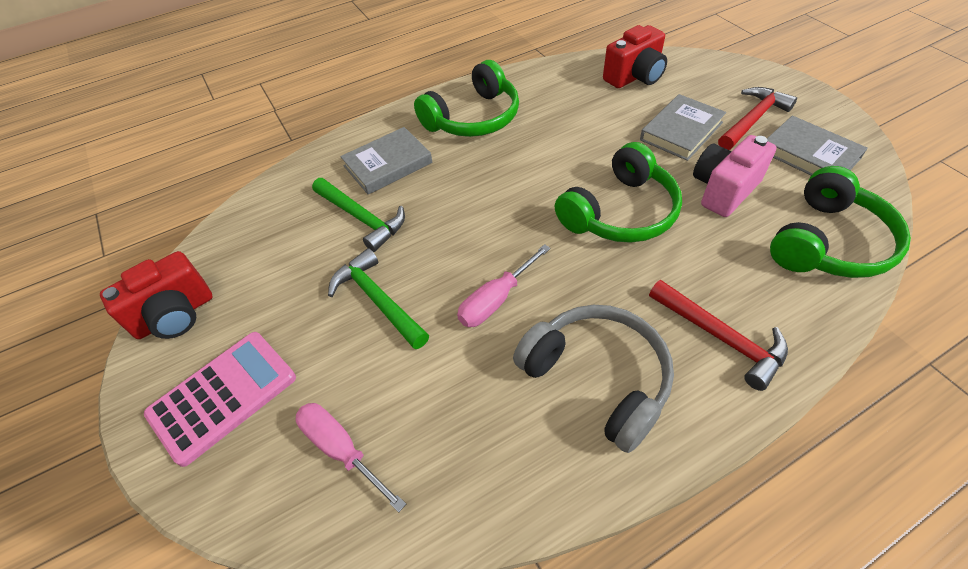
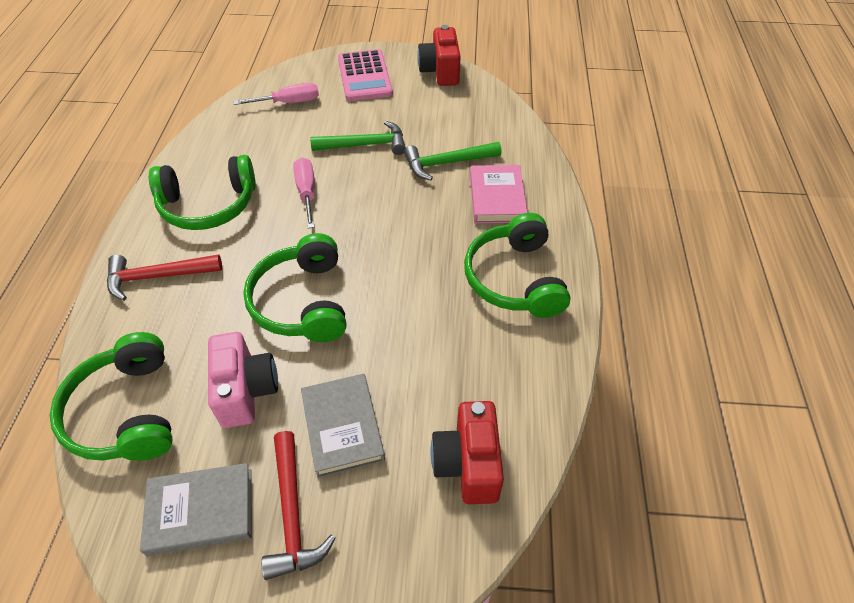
camera: 120 degrees right, 0 degrees up
(388, 164) = (497, 198): grey book -> pink book
(597, 378) = (208, 205): grey headphones -> green headphones

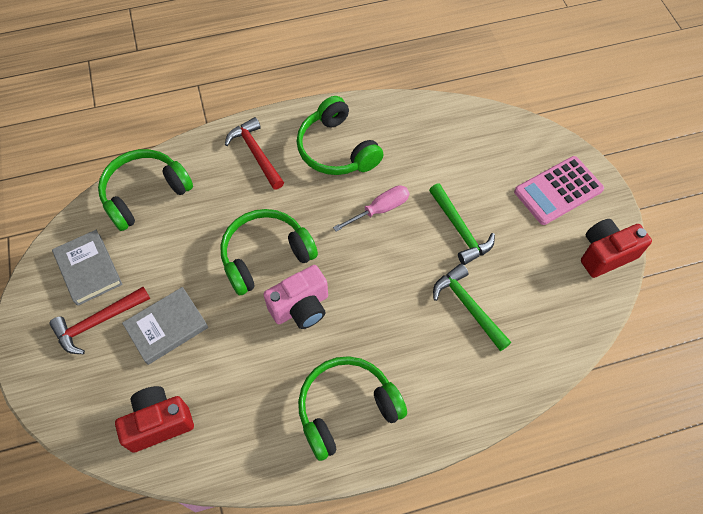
camera: 70 degrees right, 10 degrees up
(246, 391) = (179, 254): pink camera -> pink camera (301, 307)
(288, 103) = (485, 147): pink screwdriver -> none
(497, 198) = (441, 365): pink book -> none

